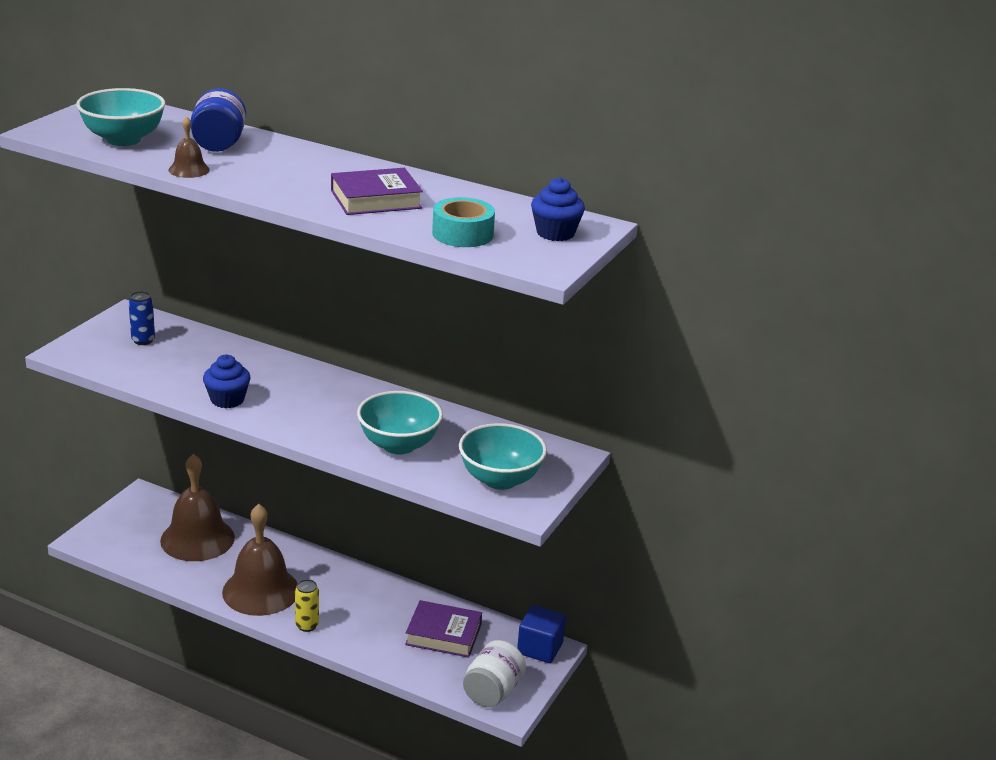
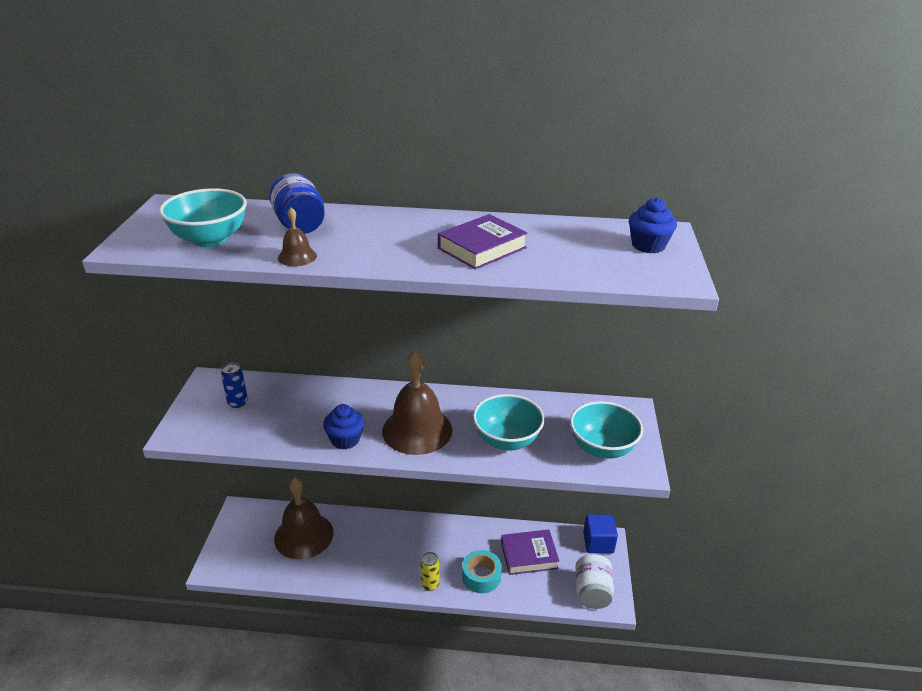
camera: 20 degrees left, 5 degrees up
(261, 591) = (378, 565): brown bell -> brown bell (417, 430)
(462, 234) = (584, 264): turquoise tape -> turquoise tape (481, 576)

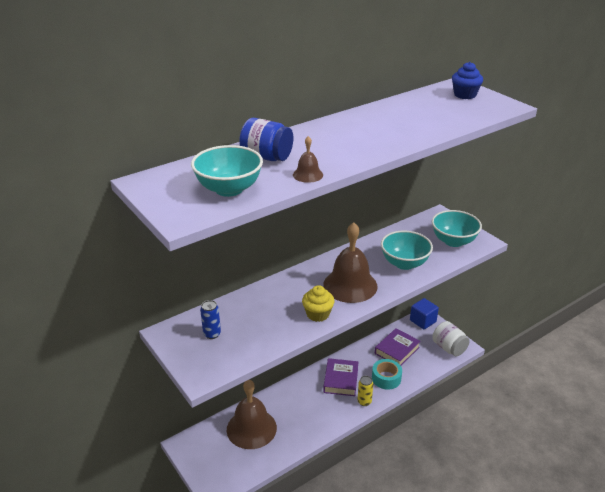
camera: 40 degrees left, 0 degrees up
(345, 439) = (318, 314): blue cupcake -> yellow cupcake
(482, 248) = (394, 127): purple book -> purple book (341, 380)

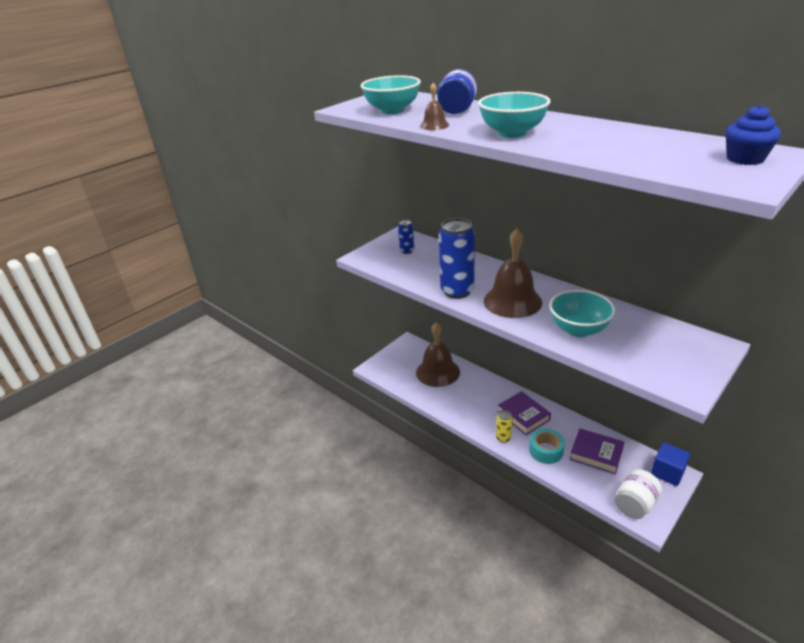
camera: 80 degrees right, 0 degrees up
(318, 314) = (457, 291): yellow cupcake -> blue can
(341, 380) = (523, 416): purple book -> purple book turned 60 degrees clockwise
(453, 241) = (662, 362): turquoise bowl -> turquoise bowl (512, 133)

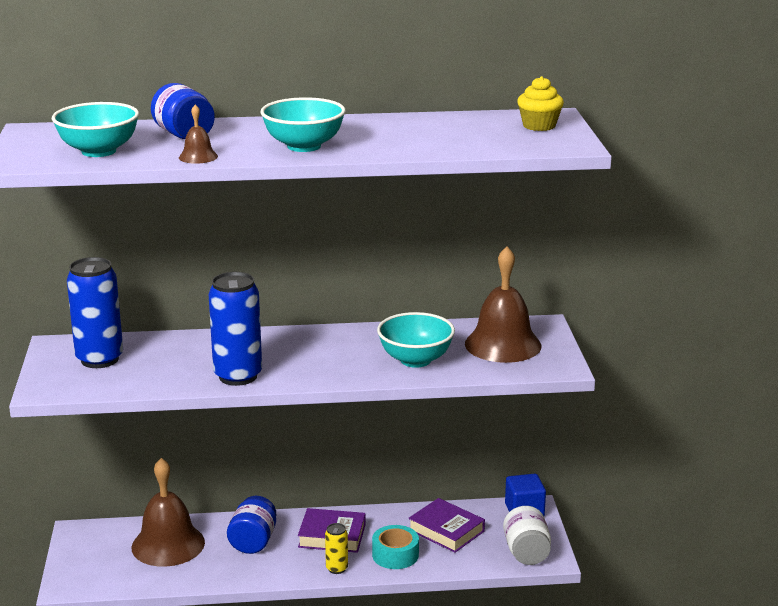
camera: 50 degrees left, 10 degrees down
(407, 251) = (99, 359): blue can -> blue can, size x2.03
(478, 394) = (253, 541): none -> blue jar
(512, 301) = (314, 361): brown bell -> brown bell (503, 344)
(596, 454) = (446, 530): purple book -> purple book turned 60 degrees clockwise
(745, 159) = (539, 126): blue cupcake -> yellow cupcake

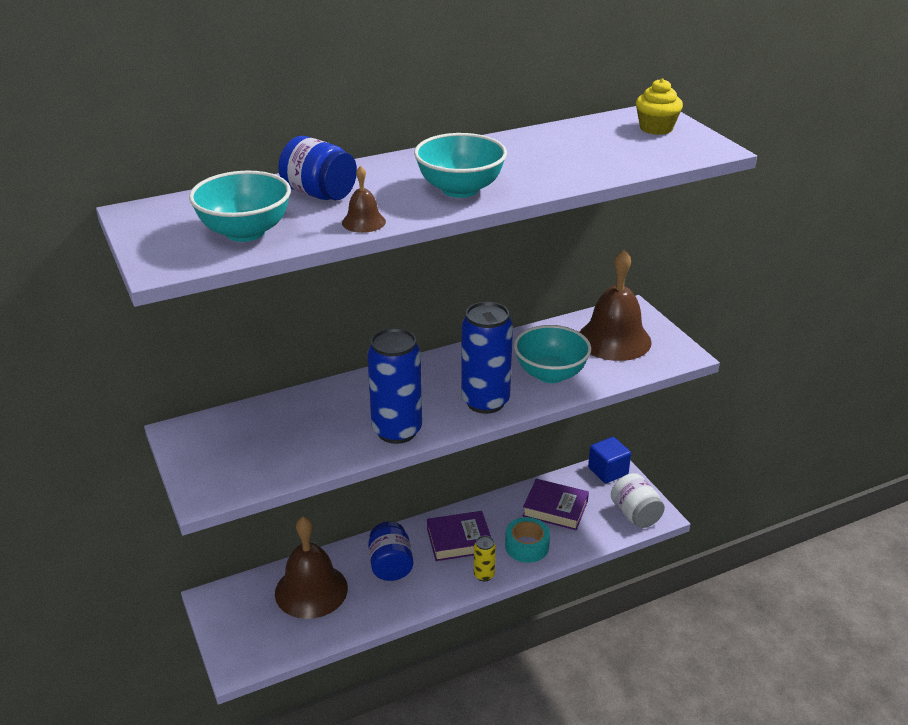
camera: 20 degrees left, 10 degrees up
(99, 359) = (240, 441): blue can -> blue can (485, 402)

